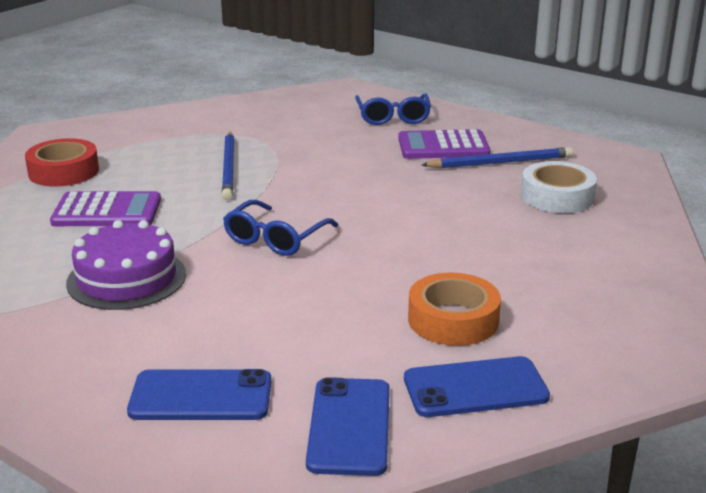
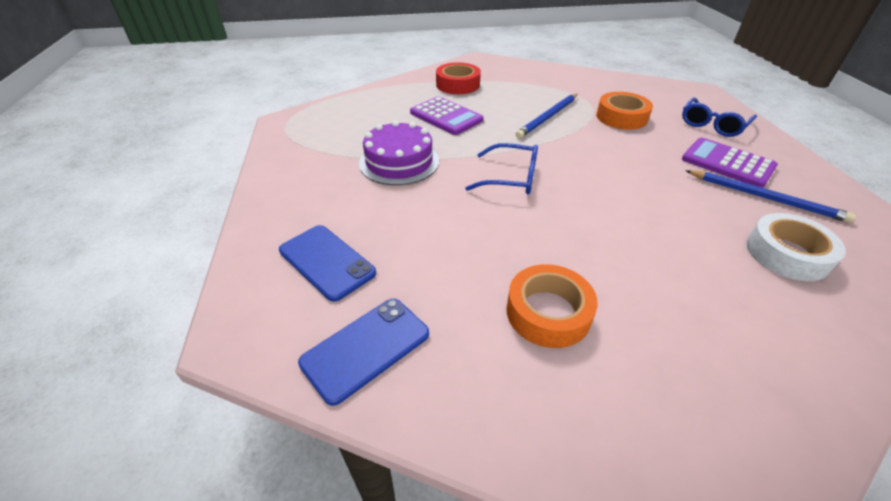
camera: 45 degrees right, 15 degrees up
(275, 239) = (511, 178): blue glasses -> blue glasses turned 150 degrees counterclockwise
(303, 140) = (621, 117): none -> orange tape
(475, 388) = (486, 386): blue phone -> none

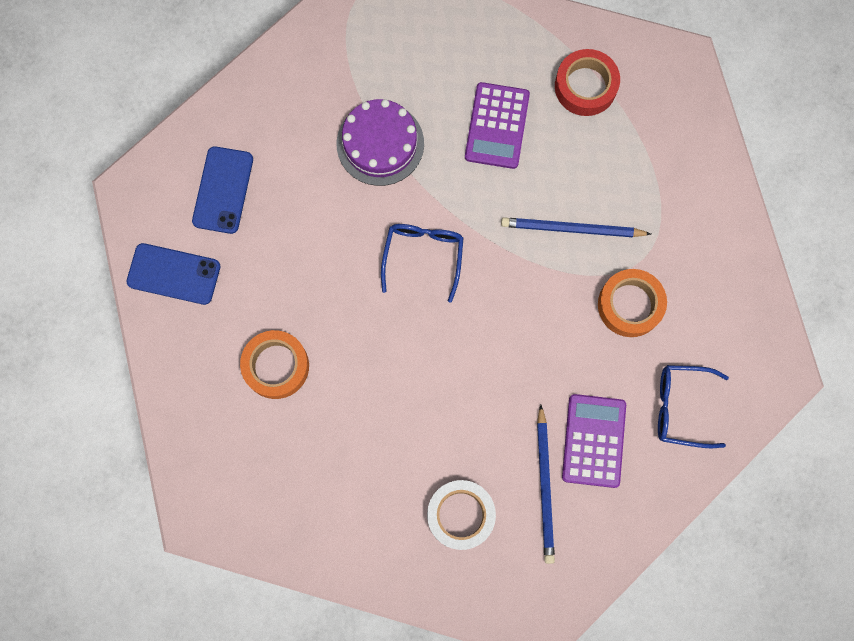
camera: 55 degrees right, 35 degrees up
(511, 178) = (423, 256): blue glasses -> blue glasses turned 150 degrees counterclockwise

